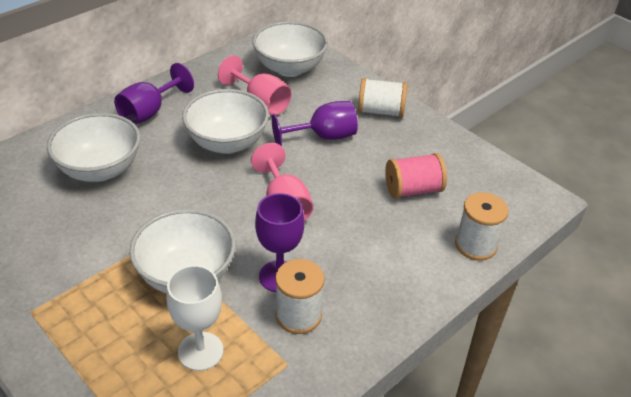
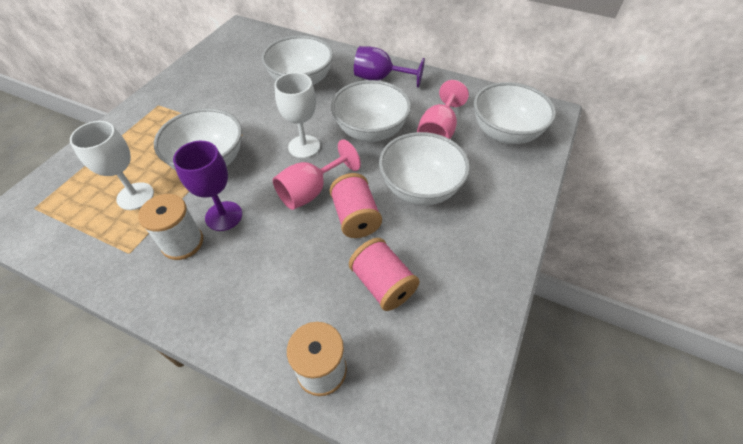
camera: 70 degrees right, 10 degrees up
(216, 194) = (304, 146): none -> white goblet
(323, 137) = (420, 188): purple goblet -> white bowl
(334, 185) = (355, 217): none -> pink spool
(380, 111) = (493, 220): white spool -> none

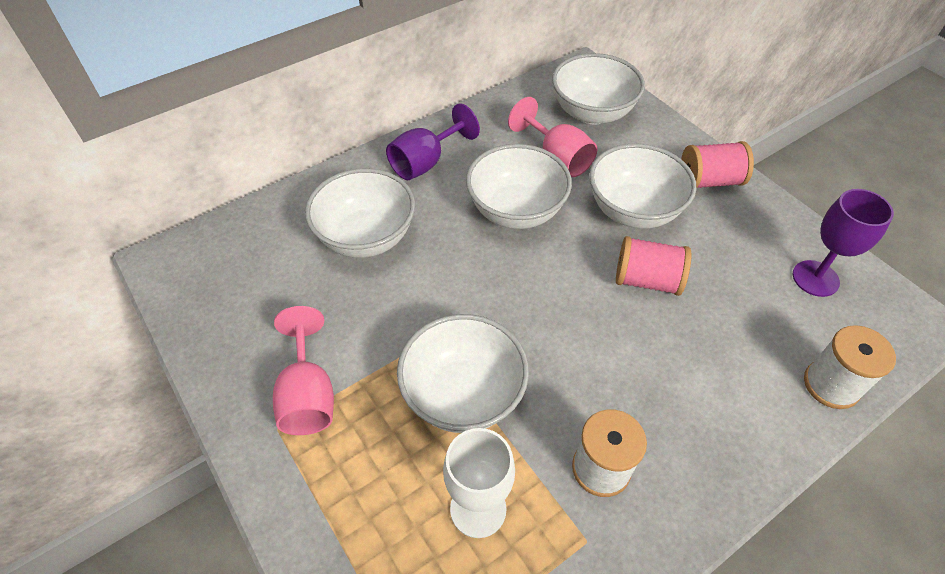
camera: 60 degrees left, 0 degrees up
(224, 216) = (577, 408): purple goblet -> purple goblet (815, 278)
(304, 146) = (501, 282): white goblet -> none
(311, 191) = (584, 304): pink goblet -> pink goblet (308, 395)
(383, 284) = (747, 295): pink spool -> pink spool (709, 181)

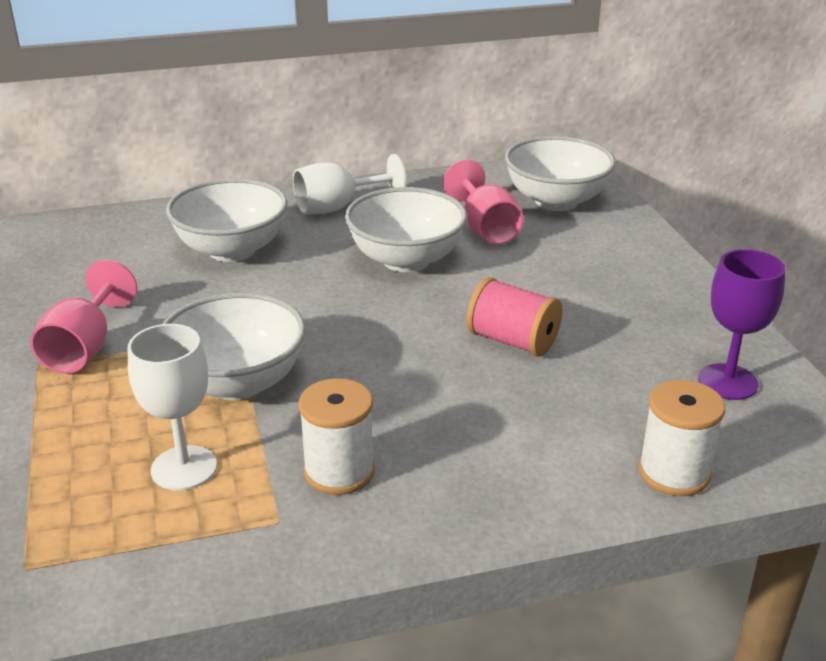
camera: 20 degrees right, 20 degrees down
(426, 162) = (337, 207): purple goblet -> white goblet
(633, 210) = (542, 284): white bowl -> none
(709, 181) = (656, 278): pink spool -> none

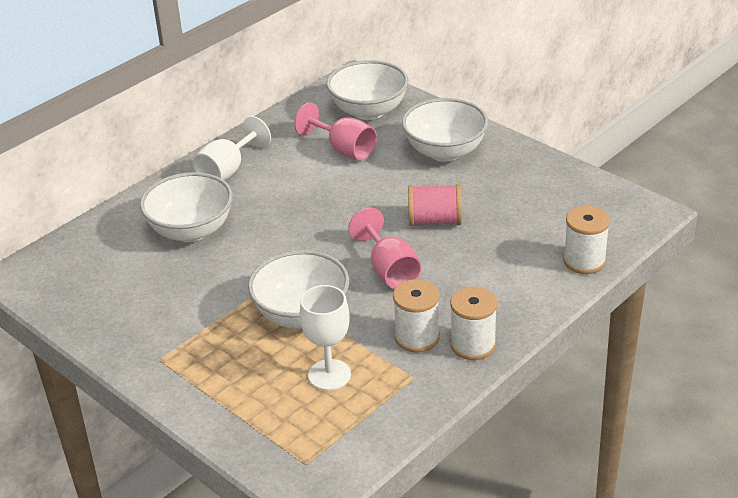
camera: 30 degrees left, 5 degrees up
(84, 348) = (177, 336): pink goblet -> pink goblet (389, 270)
(400, 516) = (473, 345): none -> white spool
(406, 260) = (316, 192): white bowl -> white bowl (445, 152)
(727, 382) = (569, 198): purple goblet -> none

